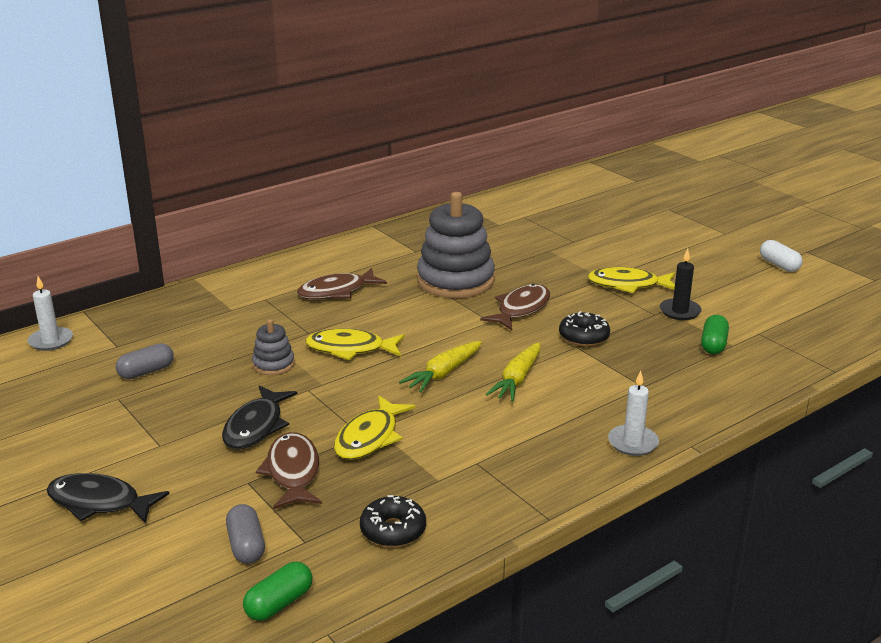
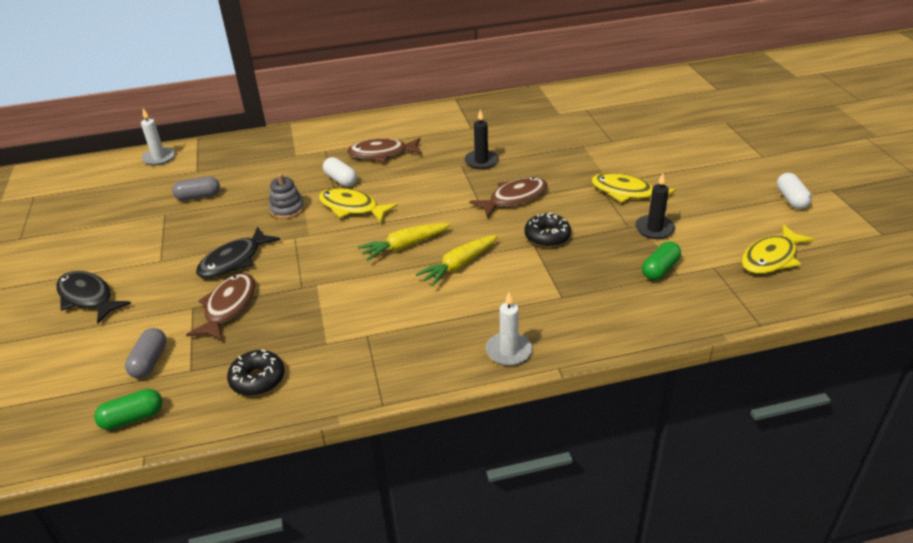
camera: 25 degrees right, 10 degrees up
(311, 324) = (341, 180): none -> white capsule
(370, 437) = (305, 291): yellow fish -> yellow fish (771, 258)
(455, 281) = (481, 161): grey stacking toy -> black candle

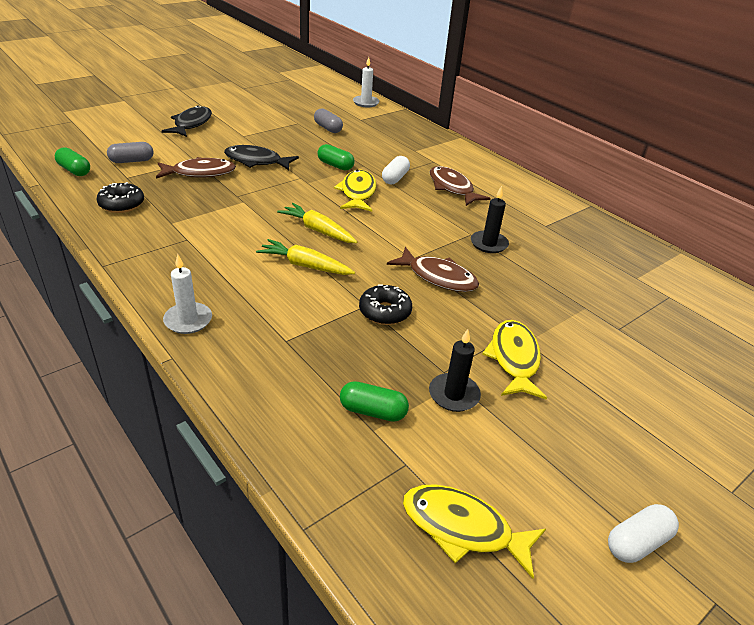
camera: 60 degrees right, 0 degrees up
(287, 209) = (335, 165): grey stacking toy -> green capsule

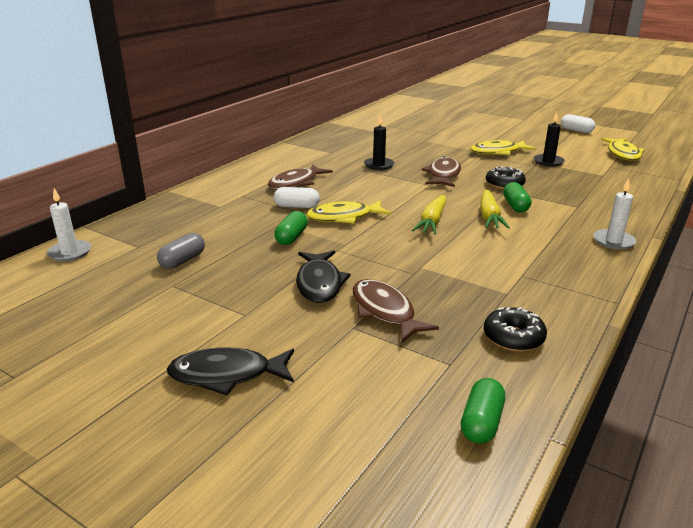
camera: 105 degrees left, 10 degrees down
(132, 161) = (402, 379): grey capsule -> none
(373, 411) = (591, 176): green capsule -> green capsule (515, 206)

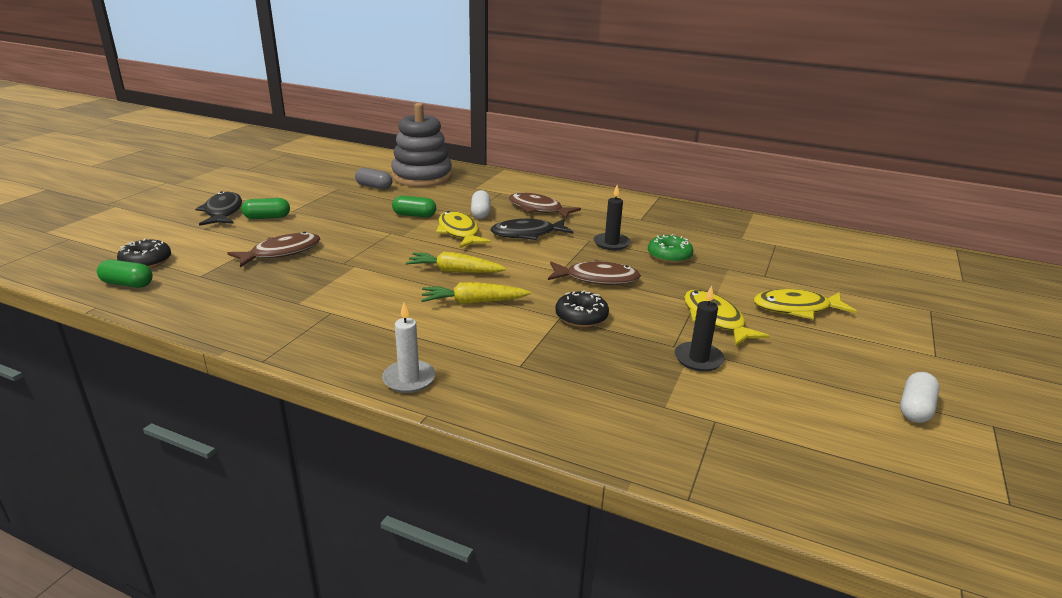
camera: 80 degrees right, 0 degrees up
(70, 253) = (388, 158): white candle -> none
(165, 232) = (422, 177): none -> grey stacking toy
(319, 283) = (331, 229): black fish -> black fish (527, 234)
(404, 152) = (669, 256): none -> green donut
(513, 337) = (223, 301): black donut -> black donut (146, 262)
(515, 206) = (509, 320): green capsule -> green capsule (267, 217)
(622, 154) = (801, 447): yellow fish -> yellow fish (796, 309)

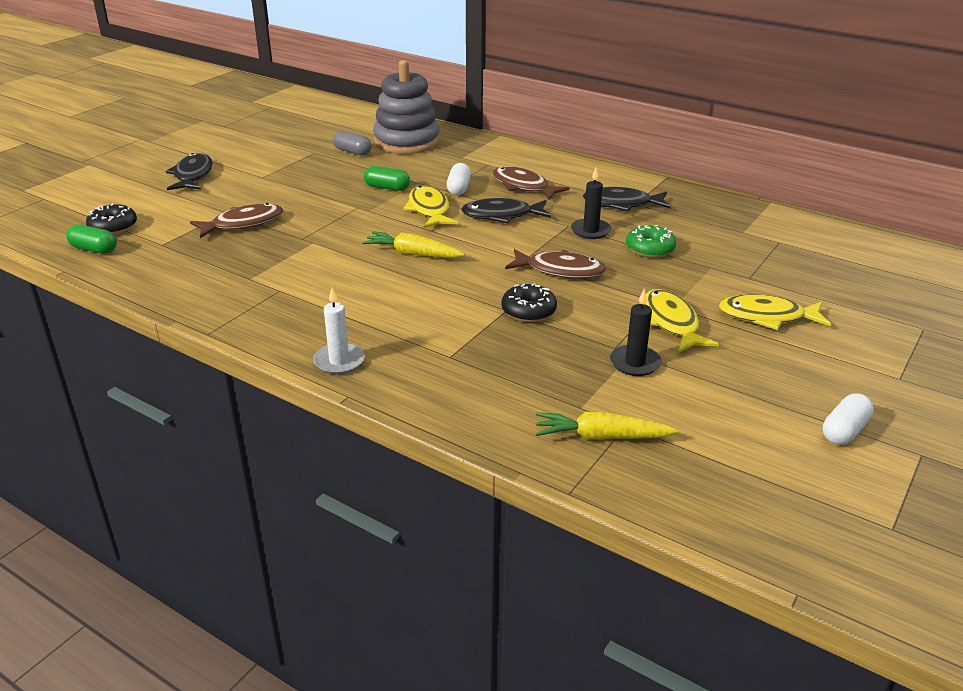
camera: 10 degrees right, 5 degrees up
(267, 217) = (235, 183): green capsule -> none
(473, 302) = (422, 288): yellow carrot -> yellow carrot (601, 437)
(629, 220) = (622, 204): none -> black fish

